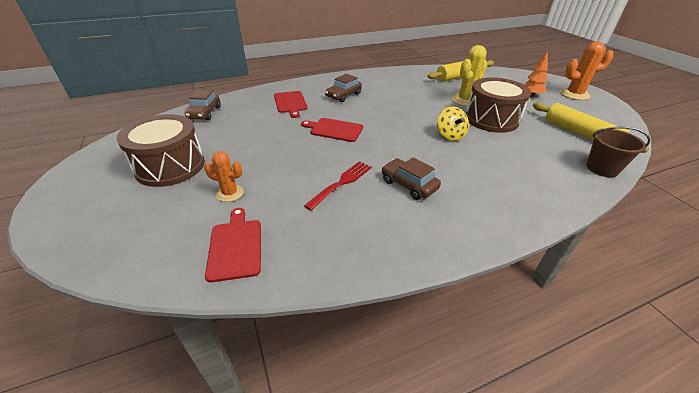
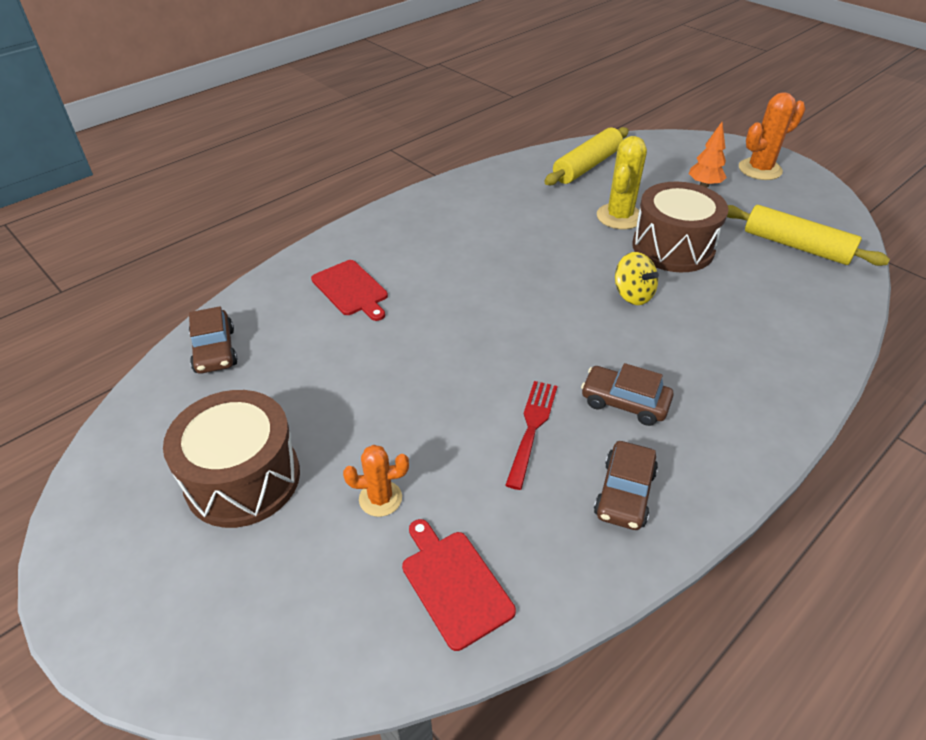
camera: 20 degrees left, 5 degrees up
(334, 129) = (459, 328): red cutting board -> none
(343, 95) = (429, 251): brown car -> brown car (624, 493)
(602, 168) = (844, 302): brown bucket -> none

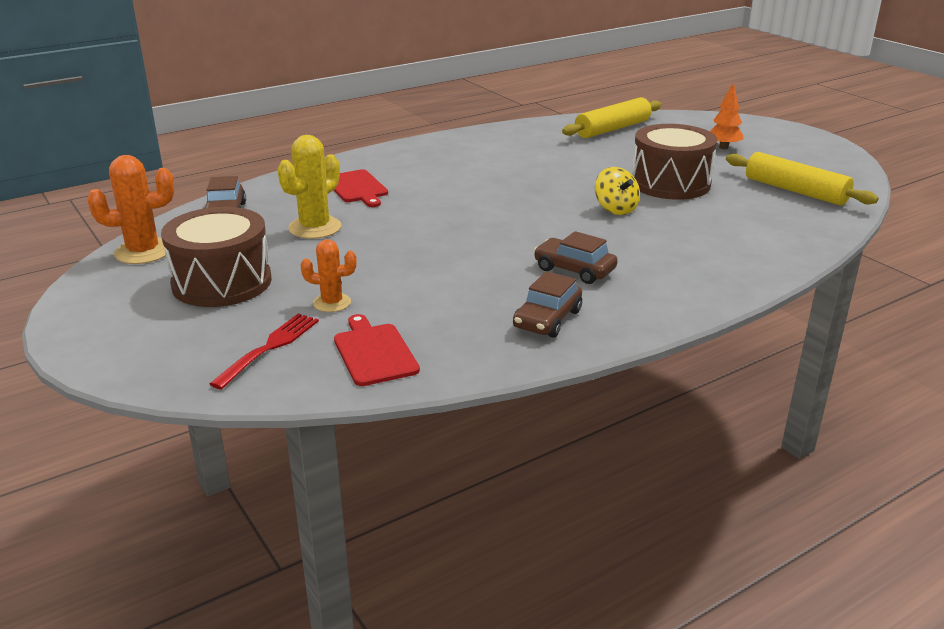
camera: 10 degrees right, 15 degrees down
(532, 428) = (482, 277): red fork -> red fork (270, 347)
(619, 217) = (628, 162): yellow cactus -> yellow cactus (315, 228)
(760, 169) = (786, 141): orange cactus -> orange cactus (143, 252)

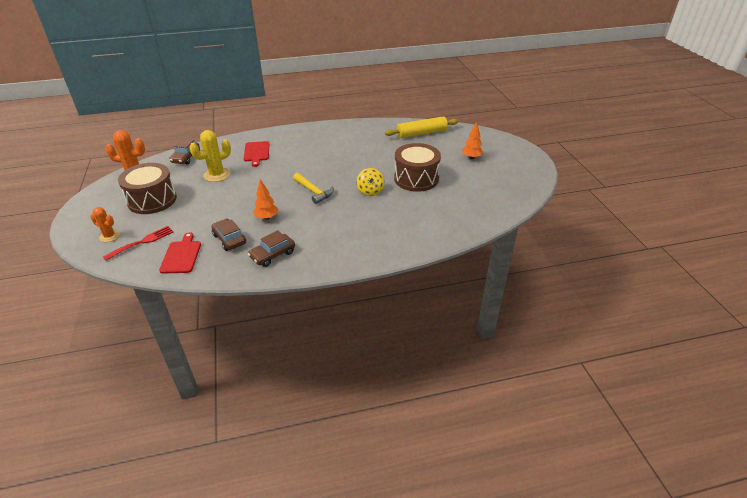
camera: 20 degrees right, 10 degrees up
(332, 303) = (187, 222): orange cactus -> orange cactus (109, 236)
(477, 271) = (267, 217): none -> orange tree
(521, 224) = (314, 192): none -> yellow hammer
(574, 270) = (313, 227): brown car -> brown car (229, 239)
(795, 191) = (482, 197): yellow rolling pin -> none

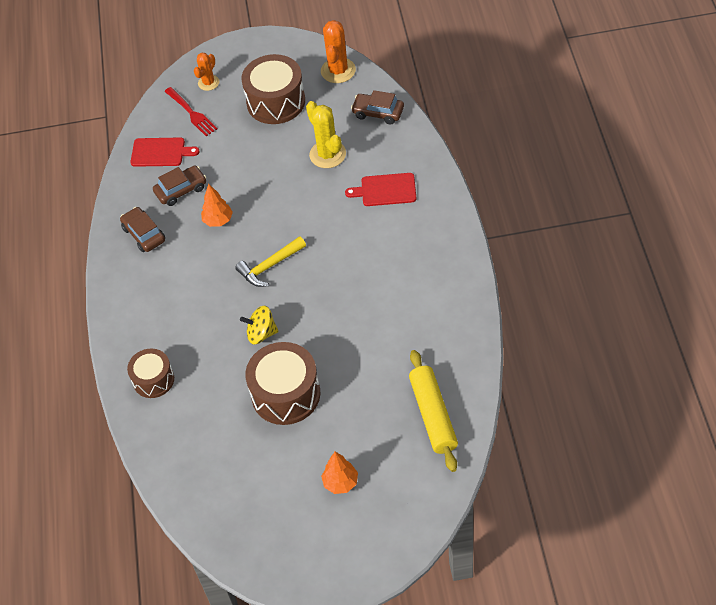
camera: 100 degrees right, 15 degrees up
(413, 234) = (153, 380): none -> brown drum

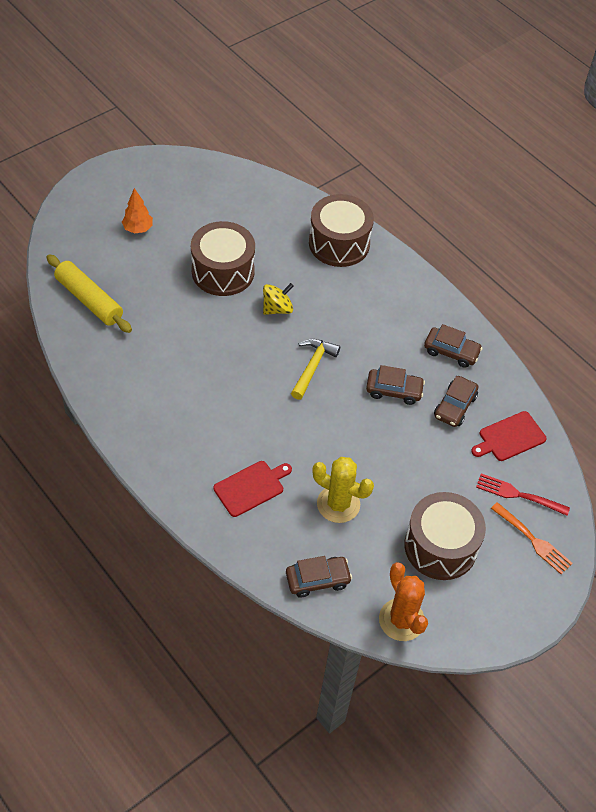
camera: 140 degrees right, 0 degrees up
(153, 380) = (339, 243): brown drum -> brown drum, size x1.64
(208, 83) = (533, 540): orange cactus -> orange fork
(218, 221) = (394, 390): orange tree -> brown car

